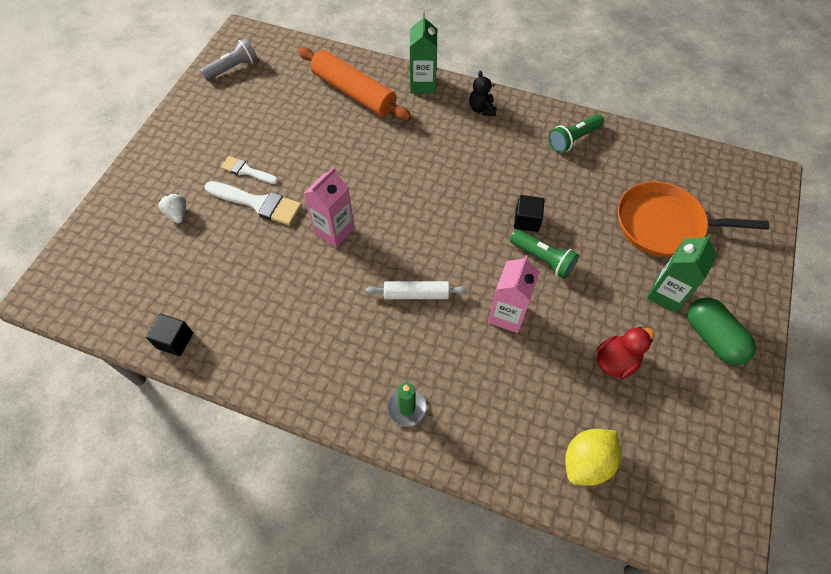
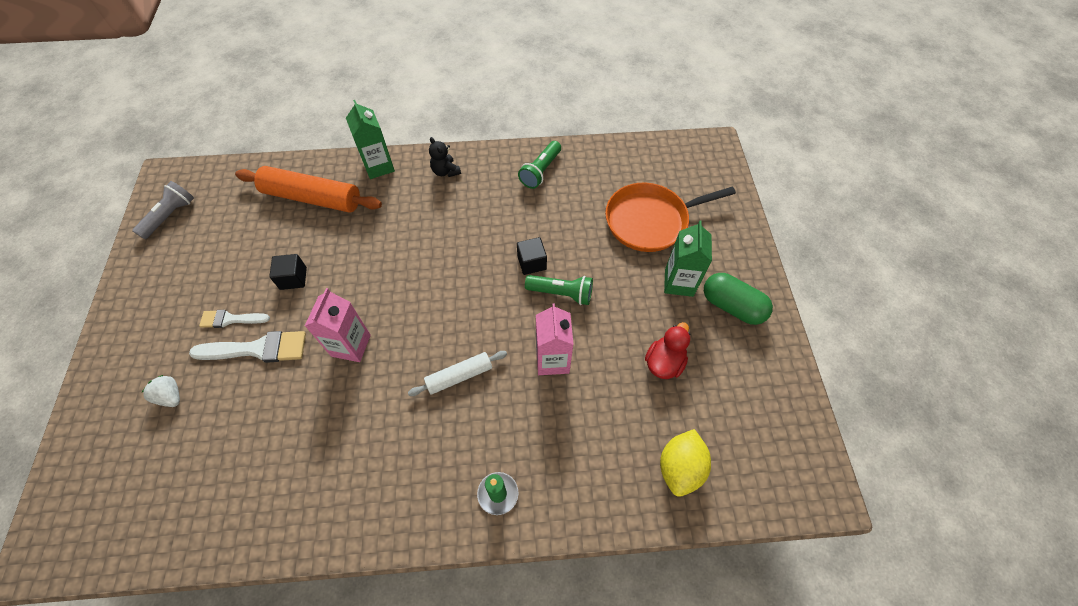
camera: 25 degrees left, 0 degrees up
(175, 340) = (224, 536): black cube -> black cube (293, 278)

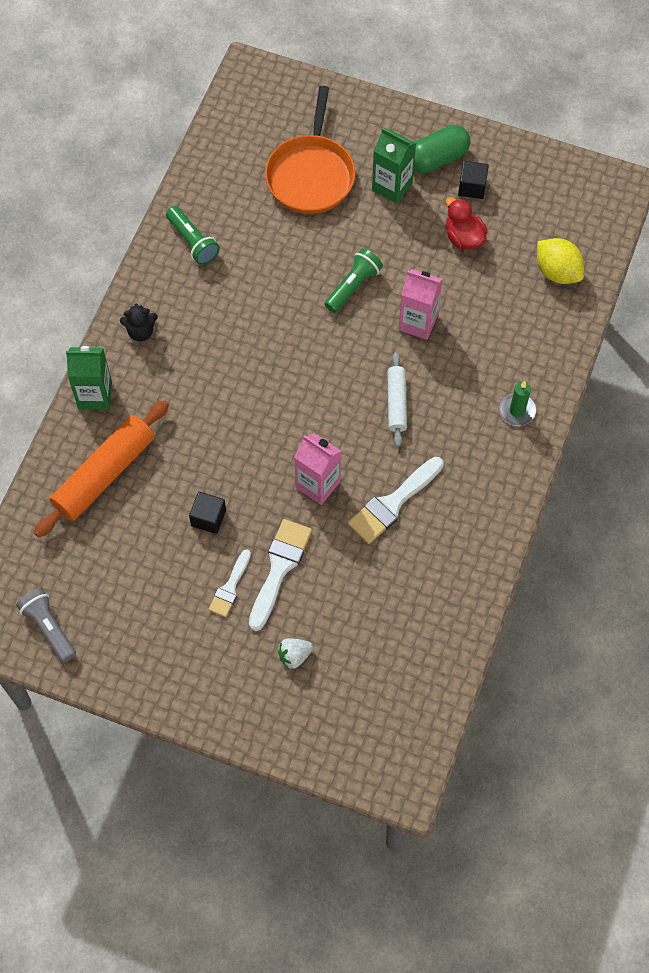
camera: 65 degrees left, 5 degrees up
(351, 416) = (392, 503): none -> white brush
(531, 263) = (305, 297): black cube -> black cube (472, 187)

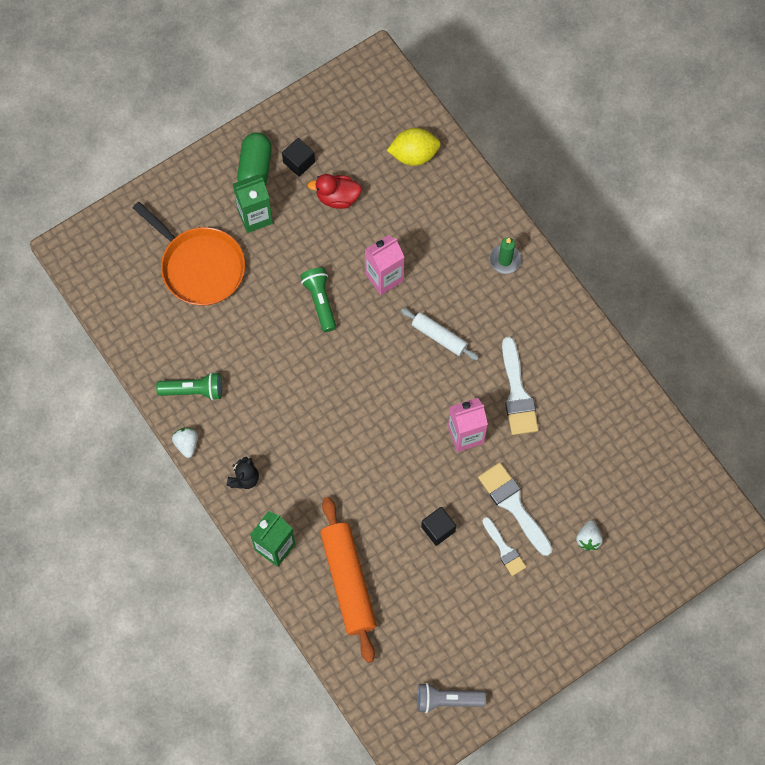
camera: 55 degrees left, 5 degrees up
(139, 268) = (186, 444): none -> white strawberry

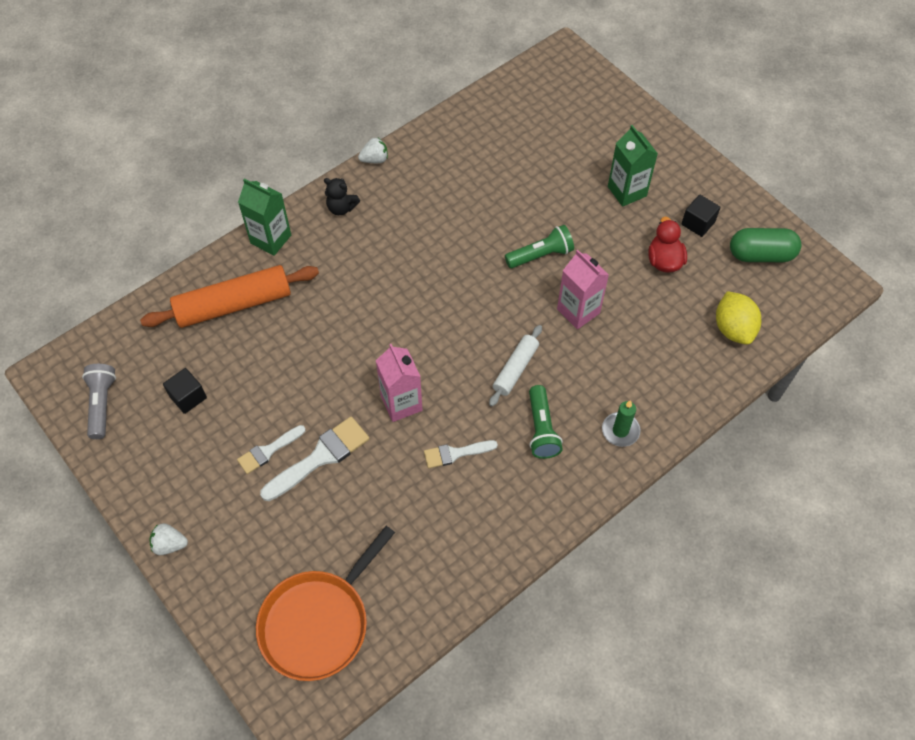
camera: 85 degrees right, 10 degrees down
(193, 390) = (430, 159): green flashlight -> green flashlight (541, 429)
(199, 266) = (563, 151): orange pan -> orange pan (318, 622)
(255, 169) = (681, 187): green capsule -> green capsule (761, 255)
(438, 529) = (291, 383): black cube -> black cube (188, 397)
(517, 393) = (455, 453): white brush -> white brush, size x0.61
(588, 539) = (281, 540): white strawberry -> white strawberry (170, 544)

